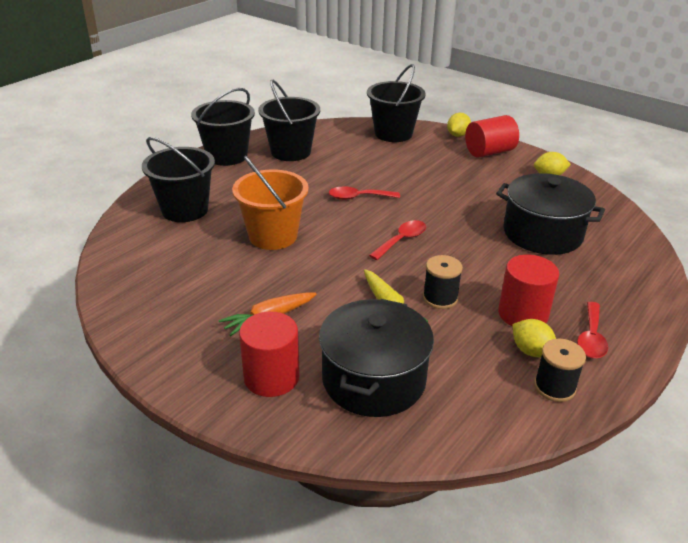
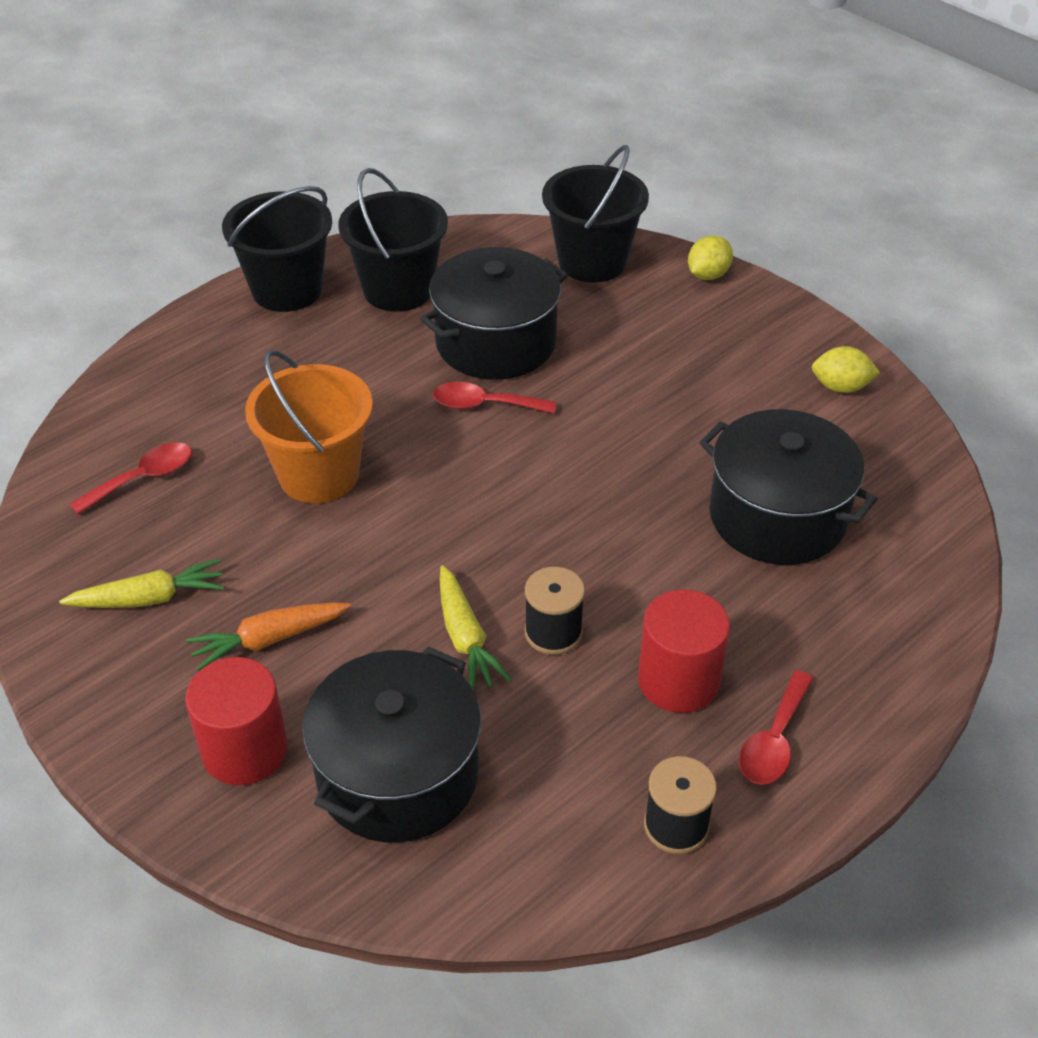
camera: 10 degrees right, 10 degrees up
(185, 210) = (190, 404): black bucket -> none
(186, 305) = (149, 598): none -> yellow carrot
(354, 170) = (495, 342): none -> black pot
(401, 240) = (529, 506): red spoon -> red spoon (143, 478)
(489, 152) = (752, 321): red cylinder -> none
(531, 351) = (664, 753): yellow lemon -> none

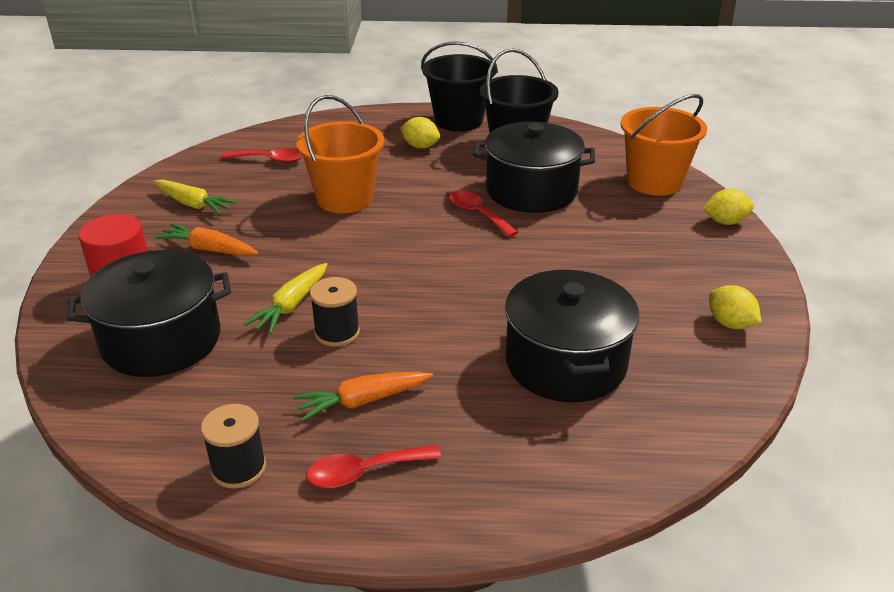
camera: 45 degrees right, 10 degrees down
(297, 352) = (420, 146): none -> yellow lemon
(592, 261) = (654, 182): black bucket -> orange bucket
(678, 680) = (363, 401): red cylinder -> orange carrot

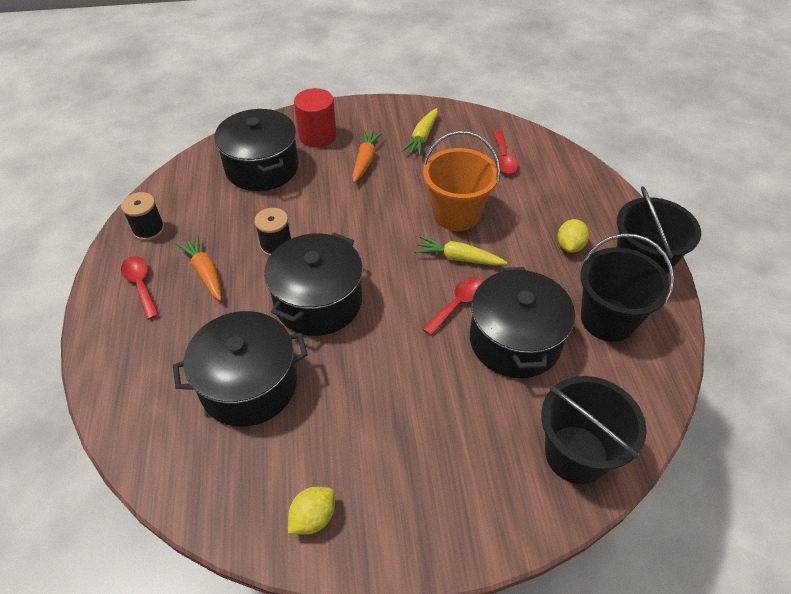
camera: 80 degrees right, 15 degrees up
(291, 306) = (304, 216): yellow carrot -> yellow carrot (458, 258)
(448, 303) = (318, 301): none -> black pot
(654, 182) = (576, 454): orange bucket -> black bucket
(725, 222) = (507, 528): yellow lemon -> none

